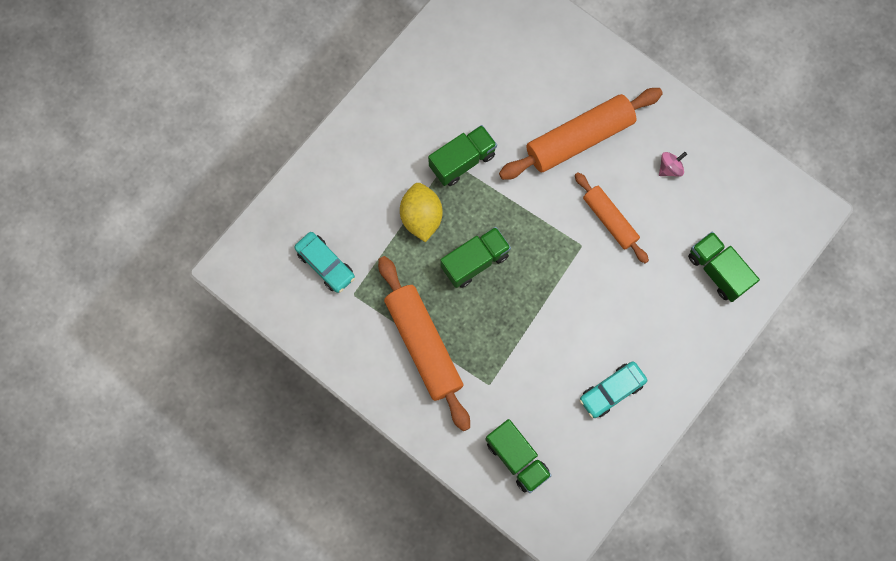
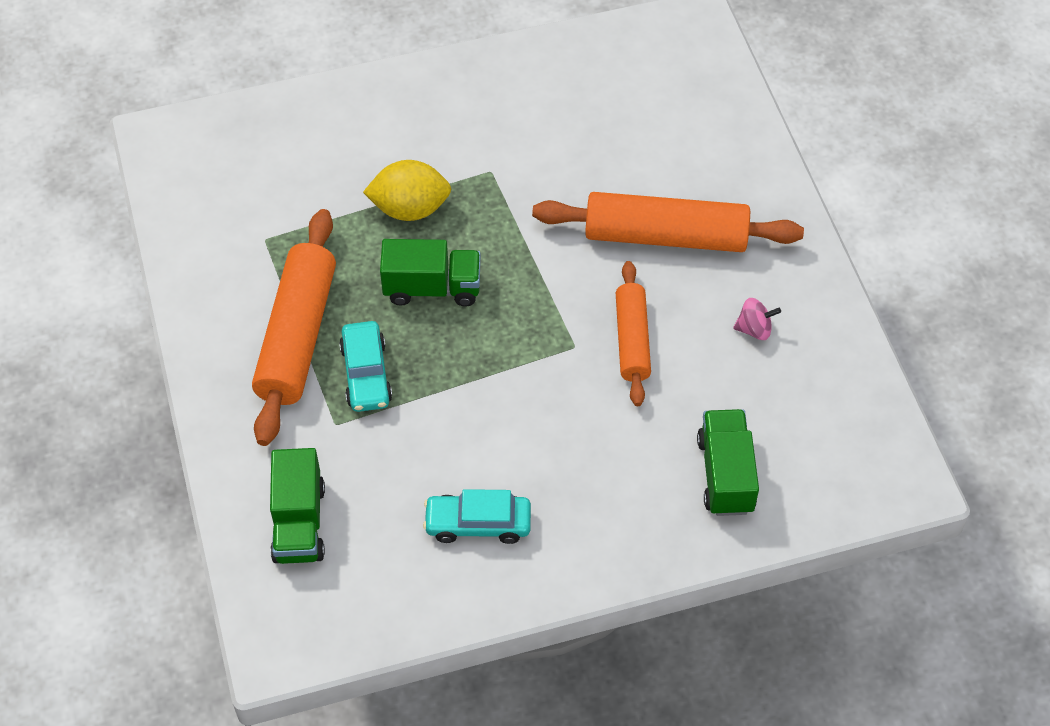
camera: 35 degrees right, 20 degrees down
(325, 264) = (261, 192): turquoise car -> turquoise car (366, 374)
(421, 217) = (410, 209): yellow lemon -> yellow lemon turned 60 degrees clockwise
(462, 161) = (506, 181): green truck -> none

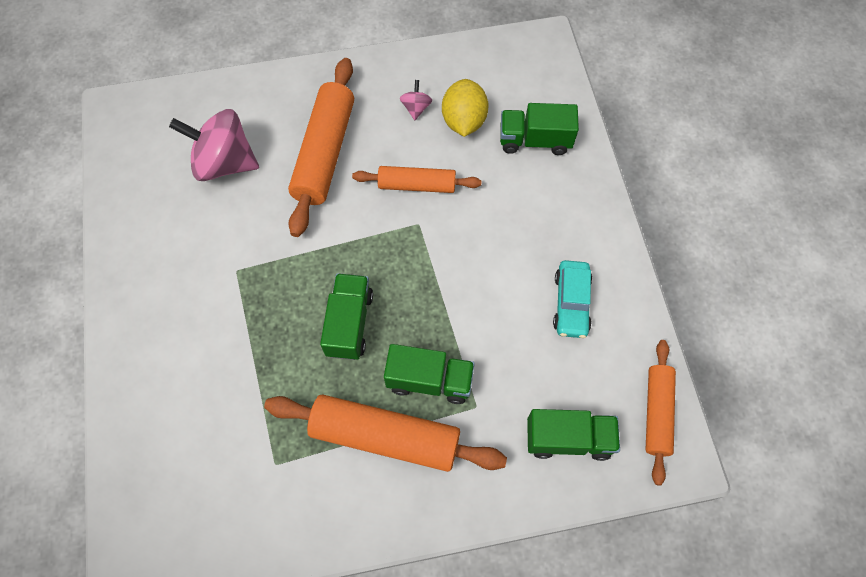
camera: 85 degrees left, 10 degrees up
(334, 623) = (657, 413): none -> orange rolling pin
(366, 374) = (429, 380): turquoise car -> green truck
(410, 209) = (264, 337): yellow lemon -> yellow lemon (464, 121)
(635, 138) = (224, 163): none -> pink spinning top

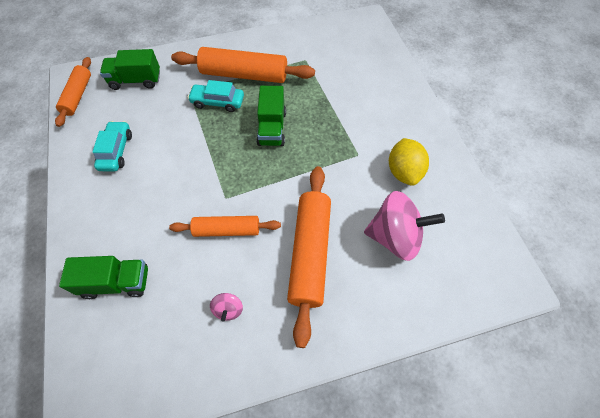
camera: 175 degrees right, 5 degrees down
(429, 380) = (217, 102): green truck -> turquoise car
(464, 121) = (182, 298): yellow lemon -> yellow lemon (403, 172)

